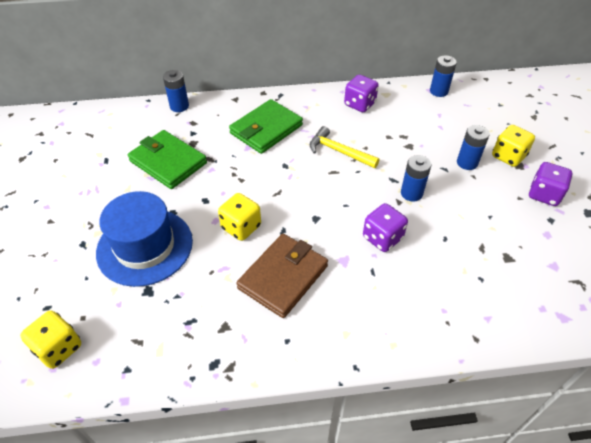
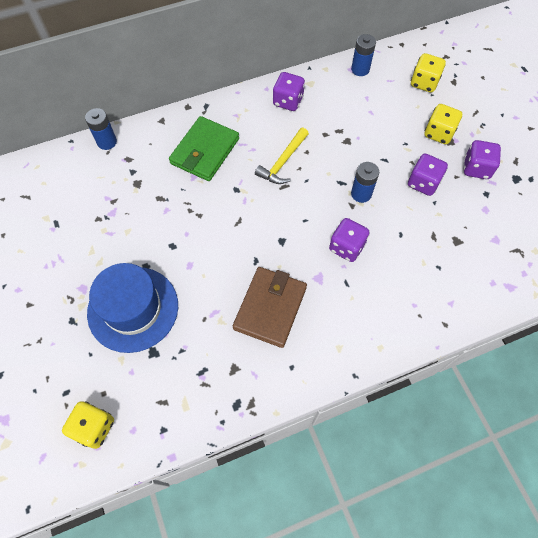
camera: 15 degrees left, 15 degrees up
(168, 162) = (120, 211): green wallet -> none
(241, 227) = (216, 266): yellow dice -> yellow dice (424, 83)
(339, 151) = (283, 162): yellow hammer -> yellow hammer turned 75 degrees counterclockwise
(467, 163) = (403, 148): blue battery -> none
(481, 196) = (423, 183): none -> purple dice

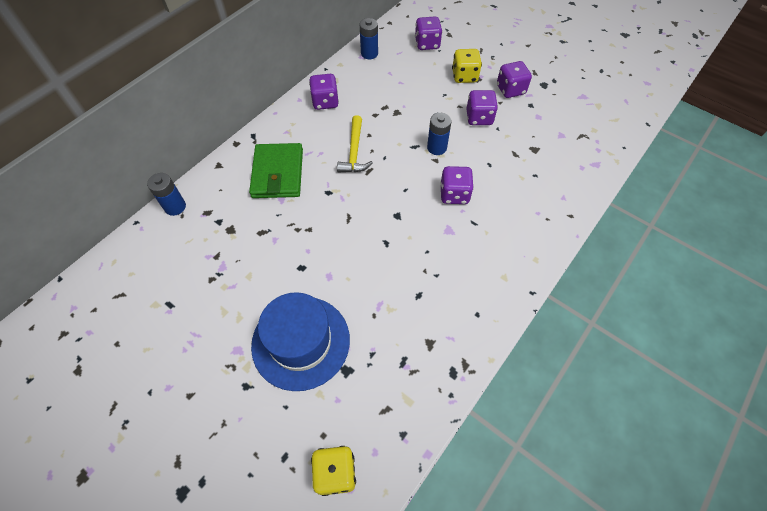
camera: 30 degrees left, 5 degrees down
(270, 308) = (425, 275): brown wallet -> none
(424, 83) = (427, 44): yellow dice -> purple dice

